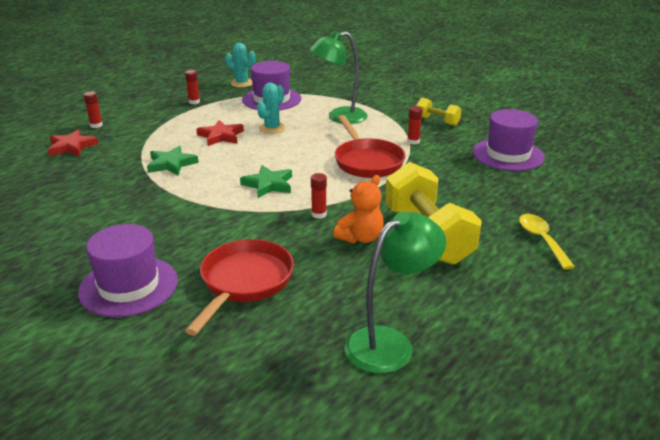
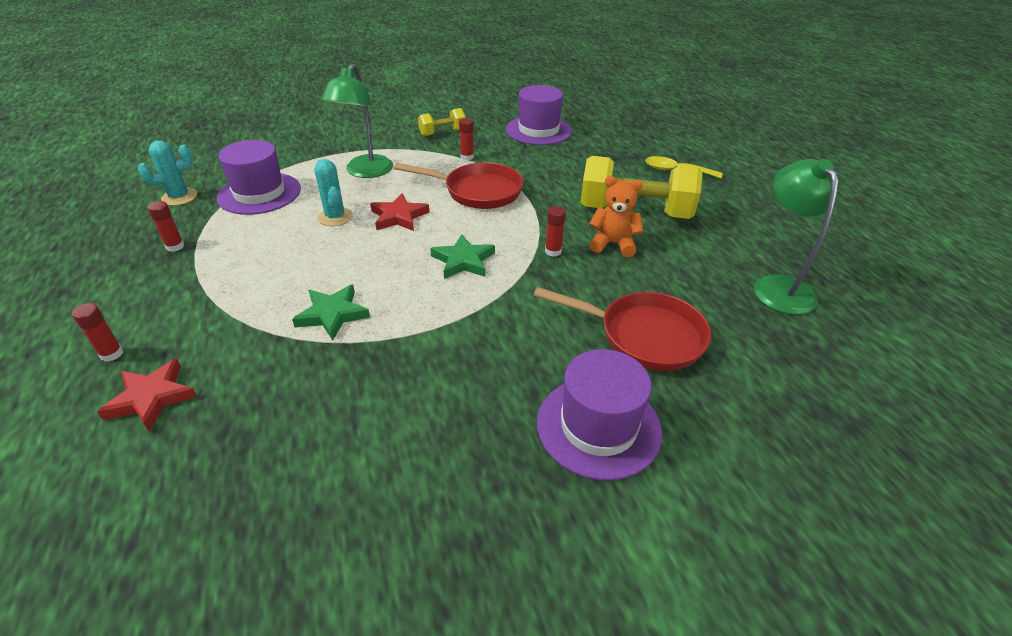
camera: 60 degrees left, 10 degrees up
(221, 136) = (306, 256): red star -> red star (399, 216)
(244, 282) = (644, 336): red pan -> red pan turned 150 degrees clockwise
(360, 238) = (613, 244): orange teddy bear -> orange teddy bear turned 60 degrees counterclockwise

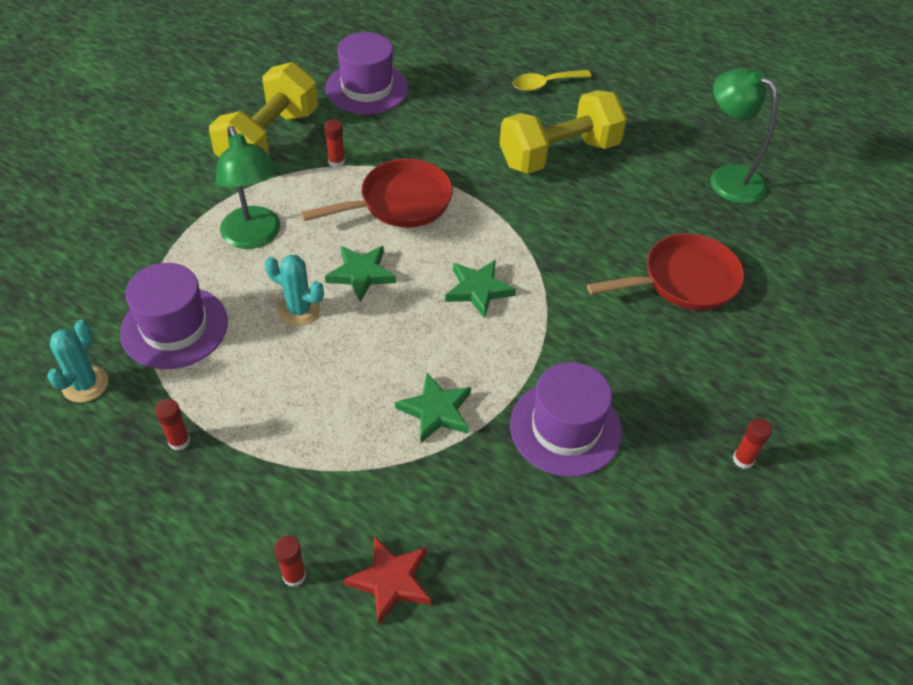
camera: 40 degrees left, 10 degrees up
(399, 216) = (361, 274): red star -> green star
(442, 133) = (269, 139): yellow dumbbell -> yellow dumbbell, size x2.02
(553, 251) = (539, 236): red glue stick -> red glue stick (743, 459)
(598, 426) = (726, 375): purple hat -> purple hat (565, 428)
(613, 244) = (577, 201): orange teddy bear -> none

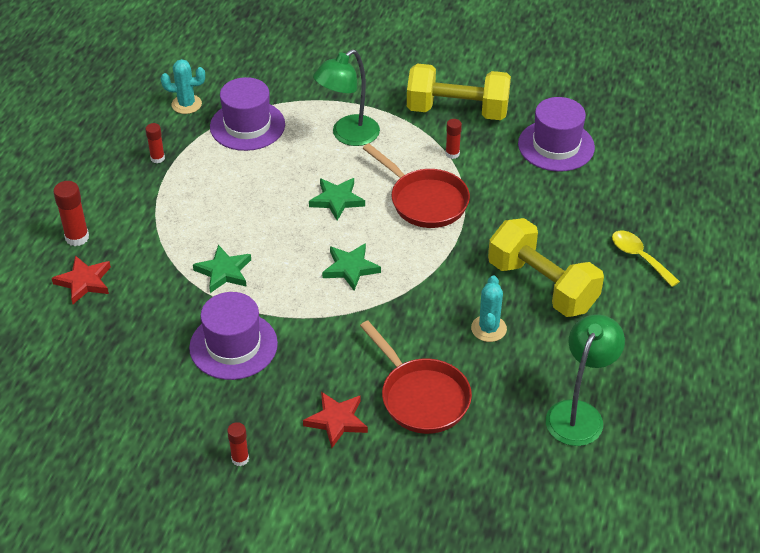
camera: 75 degrees right, 5 degrees down
(294, 575) = (77, 237): red glue stick -> red glue stick, size x1.56
(299, 310) = (287, 178): turquoise cactus -> turquoise cactus (488, 328)
(702, 357) = (336, 421): none -> red star

